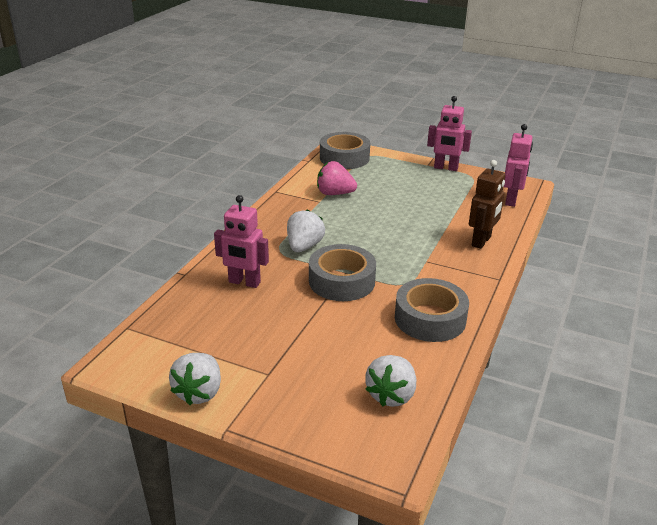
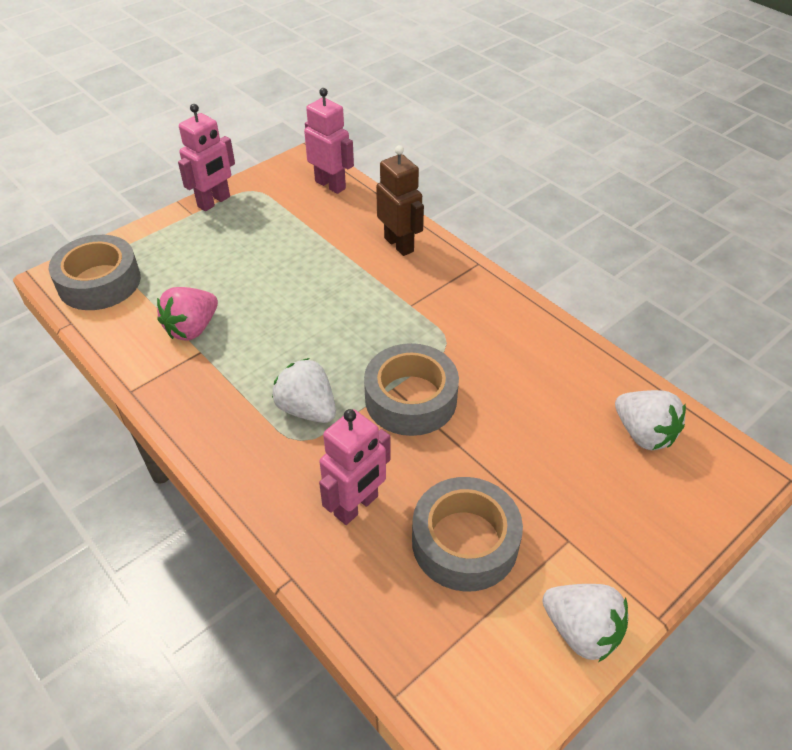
camera: 65 degrees left, 15 degrees up
(430, 318) = (524, 348): grey tape -> grey tape (465, 542)

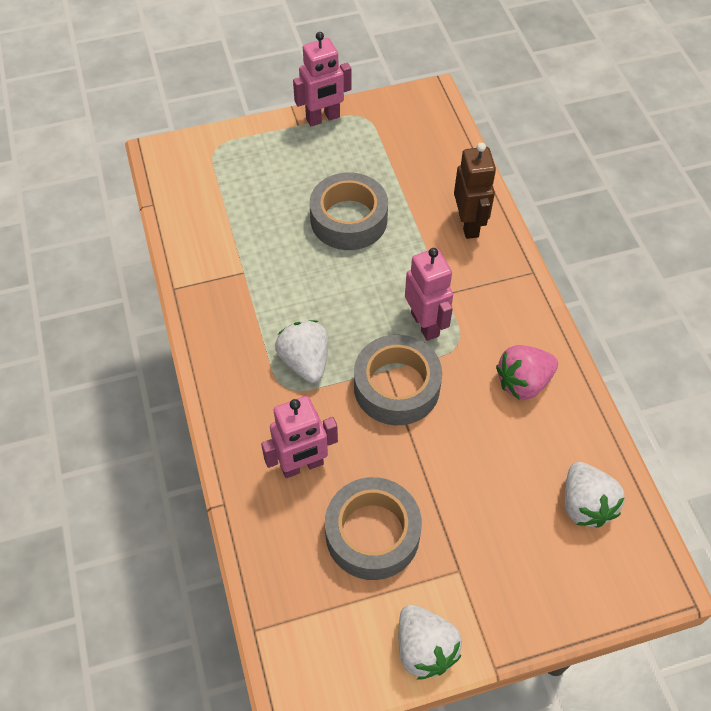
camera: 25 degrees right, 10 degrees up
(99, 282) = (191, 171): grey tape -> grey tape (349, 219)
(192, 328) = (247, 247): pink strawberry -> pink strawberry (523, 382)
(330, 185) = (438, 134): pink robot -> pink robot (425, 324)

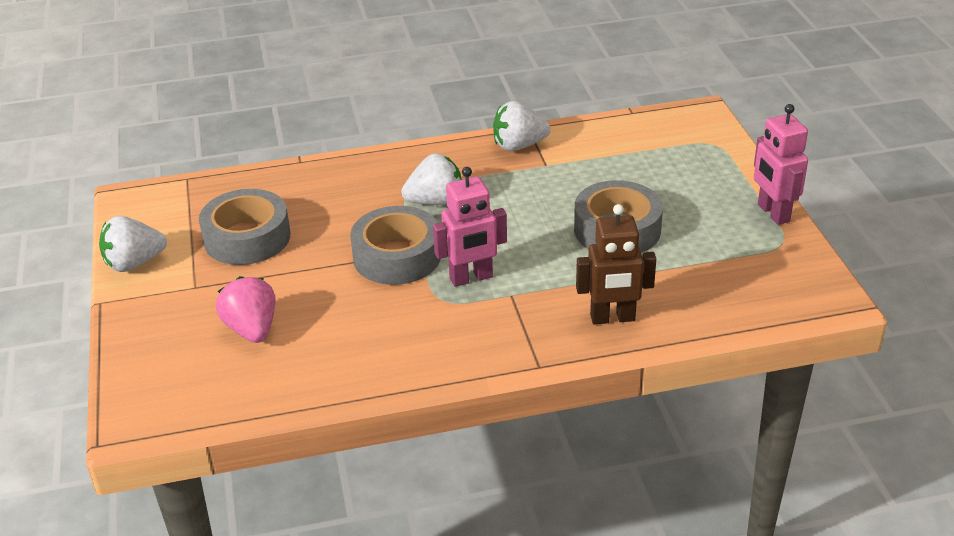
camera: 95 degrees right, 20 degrees down
(302, 465) = (325, 200): pink robot -> none
(523, 382) = (386, 344): pink strawberry -> pink strawberry (252, 329)
(585, 504) = (232, 376): white strawberry -> white strawberry (519, 146)

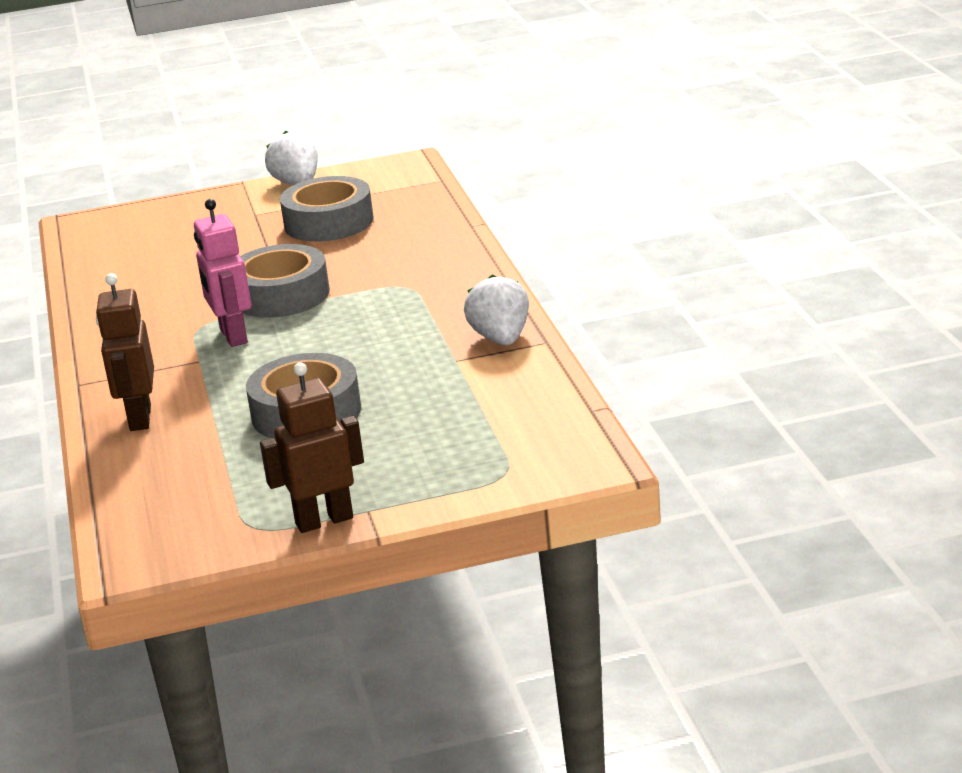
camera: 90 degrees right, 10 degrees down
(252, 329) = (182, 246): pink strawberry -> none
(435, 201) = (381, 303): white strawberry -> none
(773, 213) = (324, 520): pink robot -> brown robot

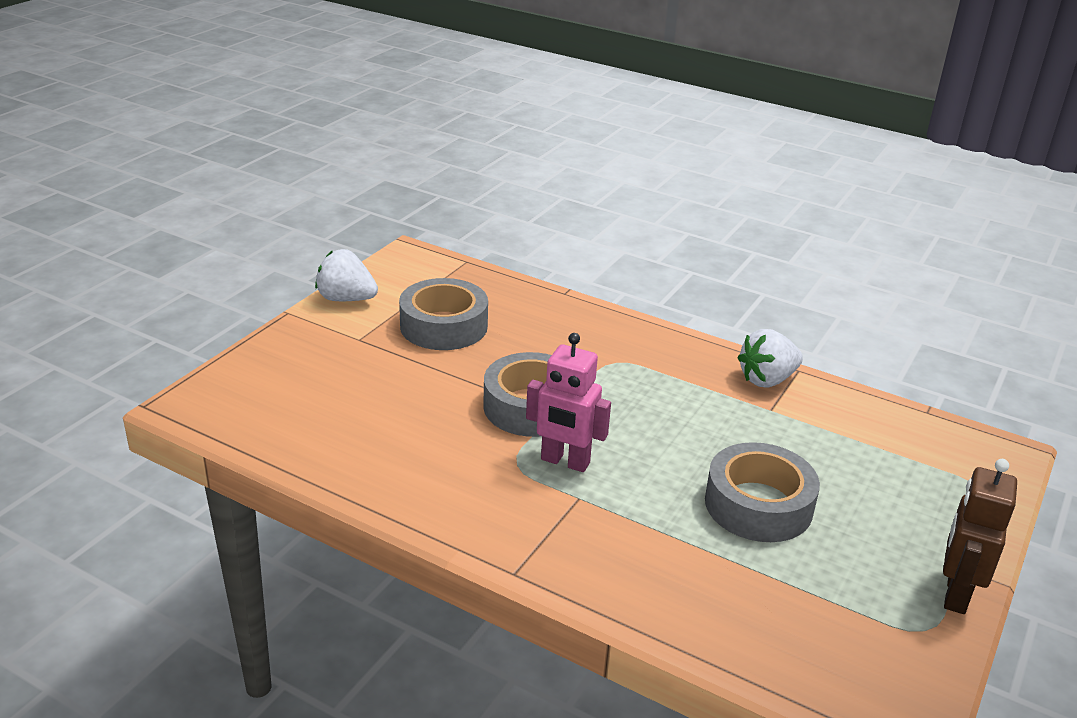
camera: 50 degrees left, 5 degrees up
(139, 418) = (639, 579): brown robot -> none
(501, 339) = (767, 380): white strawberry -> white strawberry turned 60 degrees counterclockwise

